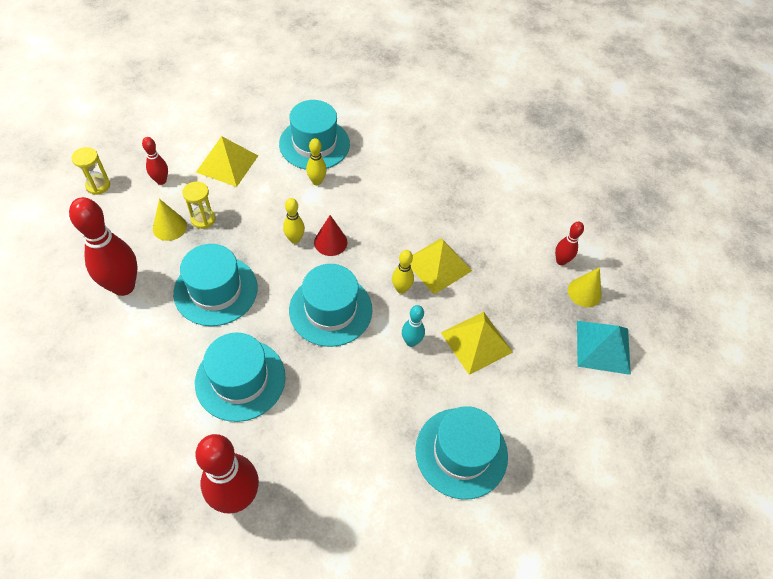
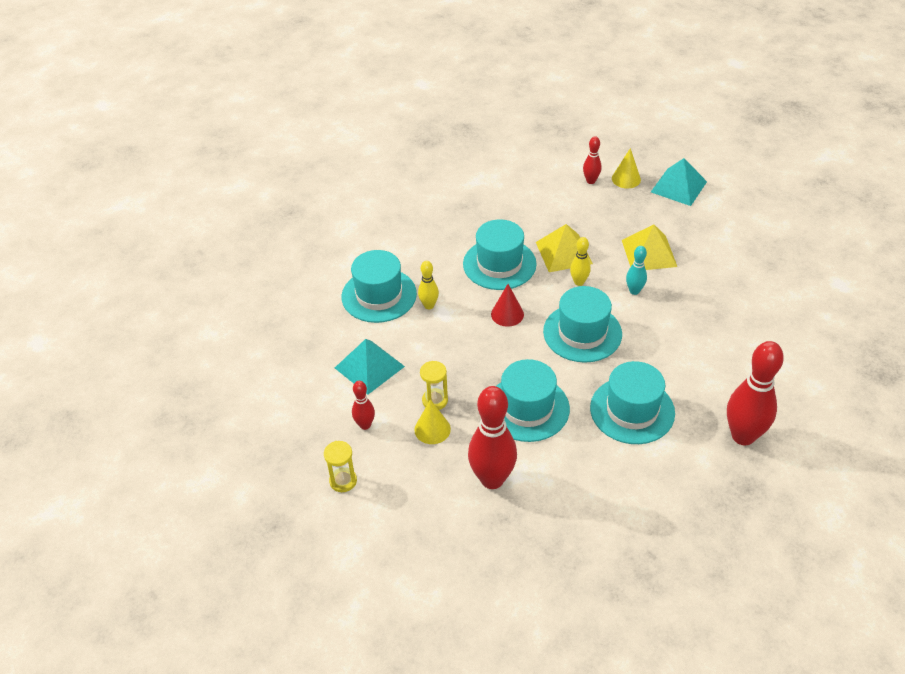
camera: 60 degrees left, 10 degrees down
(227, 164) = (369, 367): yellow pyramid -> turquoise pyramid
(295, 239) = (492, 338): yellow bowling pin -> none
(461, 452) = (743, 291): turquoise hat -> turquoise hat (499, 264)

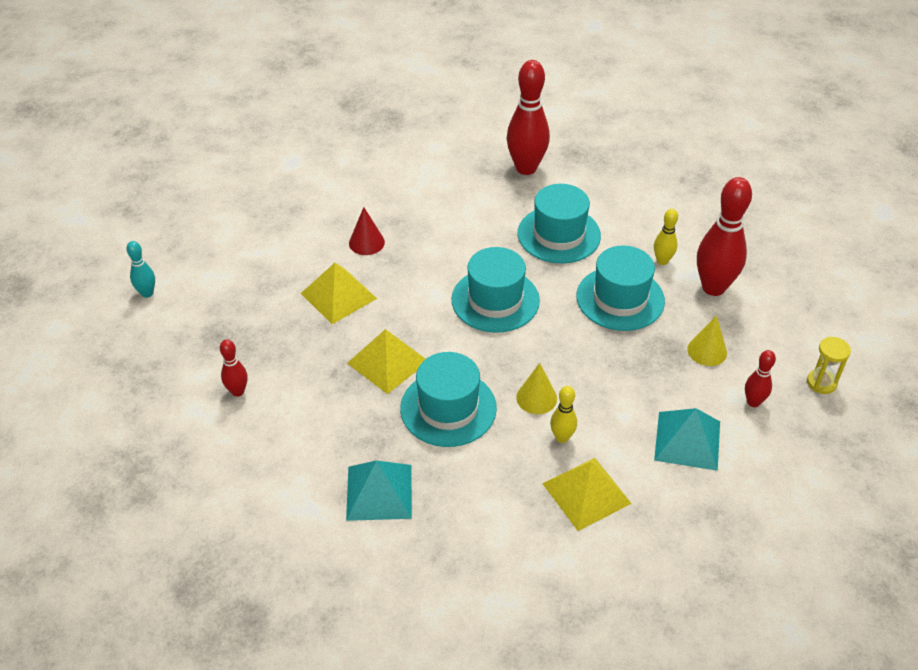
camera: 125 degrees left, 0 degrees up
(379, 295) = (586, 493): turquoise hat -> yellow pyramid
(435, 400) = (675, 366): yellow hourglass -> none
(507, 314) = (518, 366): red cone -> red cone (366, 242)
(579, 282) = (425, 331): yellow bowling pin -> yellow bowling pin (662, 261)
(626, 179) = (214, 361): yellow cone -> yellow cone (536, 398)
(634, 291) = (406, 286): turquoise bowling pin -> turquoise bowling pin (147, 293)
(679, 186) = (202, 312): turquoise pyramid -> turquoise pyramid (379, 492)

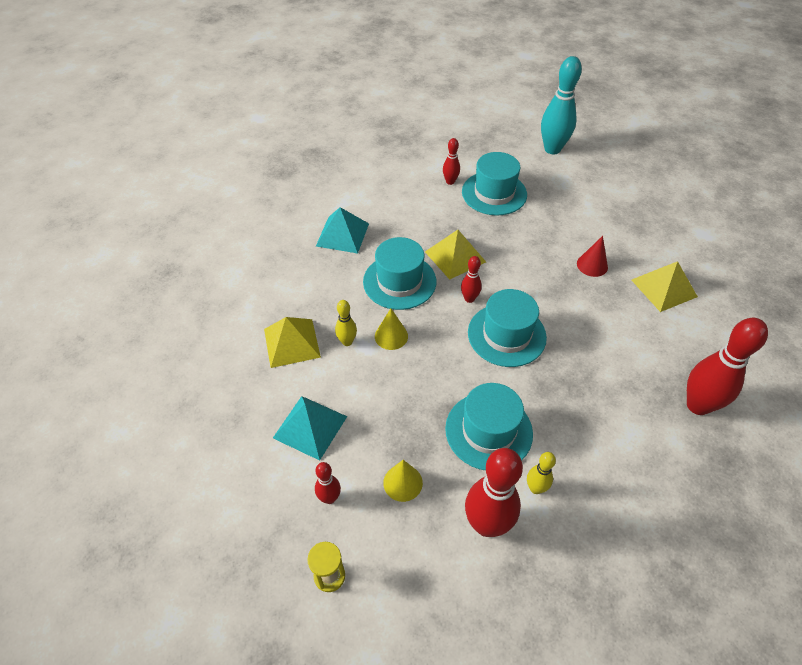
camera: 105 degrees right, 5 degrees up
(147, 293) = (552, 149): turquoise bowling pin -> turquoise bowling pin, size x2.00
(338, 295) = (531, 240): yellow pyramid -> yellow pyramid (664, 288)
(454, 338) = (469, 299): none -> red bowling pin
(559, 234) = (588, 406): turquoise hat -> turquoise hat (494, 193)

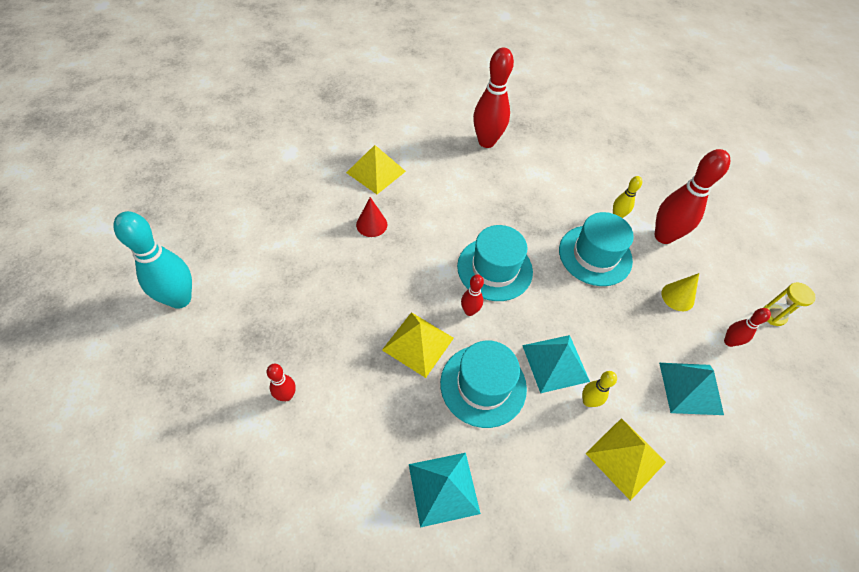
camera: 120 degrees left, 5 degrees up
(391, 336) = (555, 363): yellow cone -> turquoise pyramid
(494, 193) = (292, 338): turquoise hat -> none

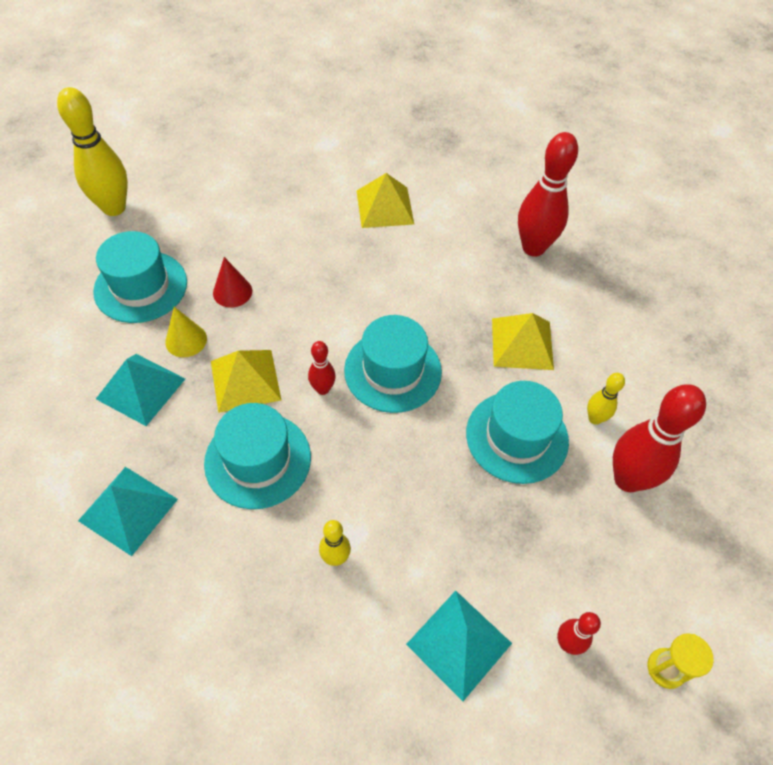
camera: 45 degrees right, 0 degrees up
(180, 299) = (114, 208): turquoise bowling pin -> yellow bowling pin
(272, 339) = (141, 286): none -> turquoise hat
(286, 395) = (102, 337): red bowling pin -> none
(371, 224) = (325, 251): red cone -> red cone (232, 292)
(555, 363) = (347, 498): turquoise pyramid -> turquoise pyramid (141, 389)
(625, 457) = (308, 637): yellow pyramid -> yellow pyramid (522, 343)
(677, 297) = (563, 550): yellow cone -> yellow cone (186, 340)

